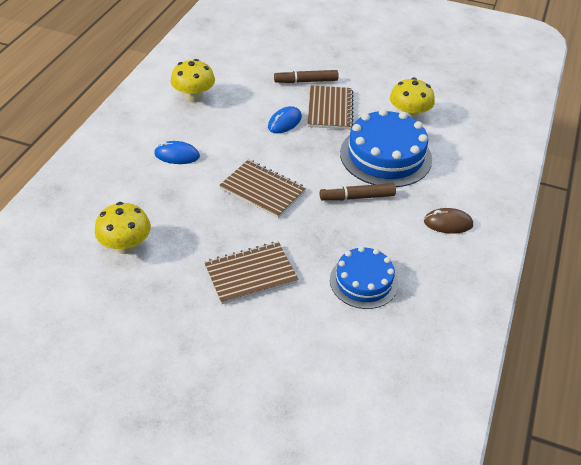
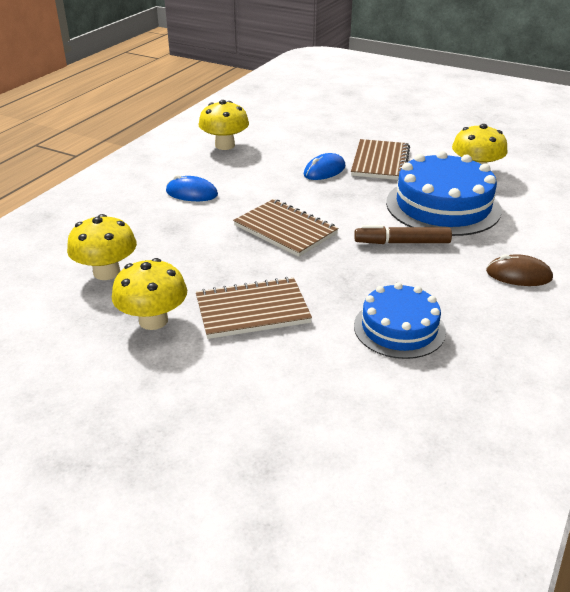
camera: 10 degrees right, 10 degrees down
(175, 290) = (153, 320): none -> yellow mushroom
(306, 81) = (356, 137): brown marker -> none

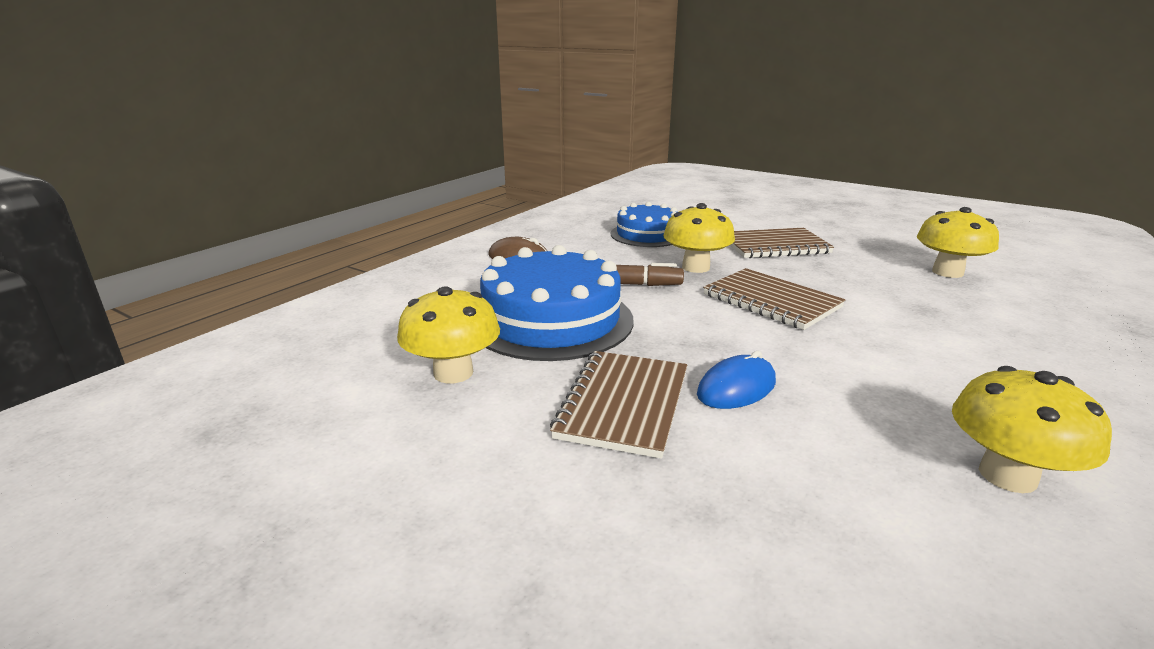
camera: 175 degrees left, 10 degrees down
(153, 320) = (858, 244): yellow mushroom -> yellow mushroom (696, 267)
(191, 193) = (952, 354): blue mouse -> none

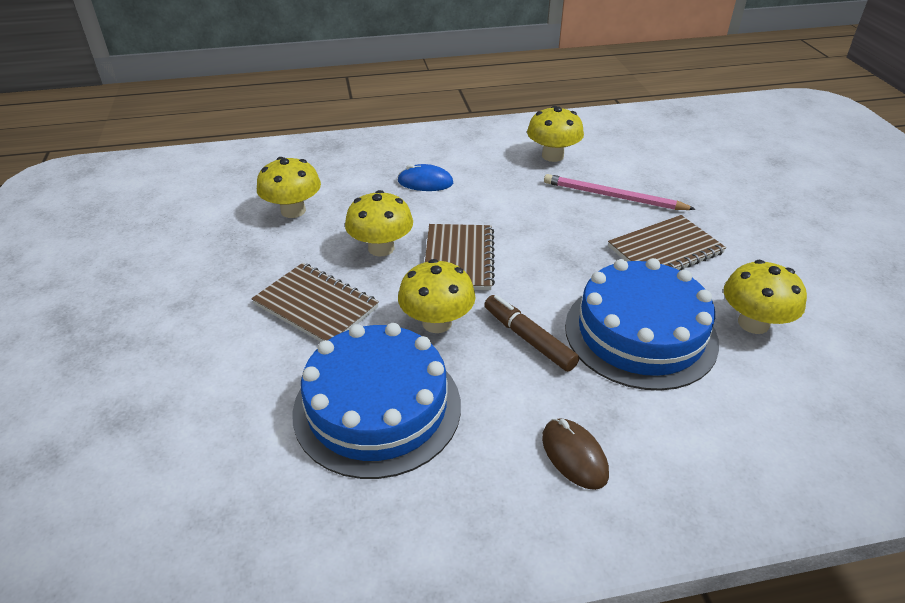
camera: 135 degrees left, 15 degrees up
(647, 234) = (377, 407): blue cake -> blue cake, size x1.59
(736, 388) = (593, 227): blue mouse -> blue mouse (425, 182)
(797, 449) = (613, 196): none -> pink pencil
(832, 282) = (381, 248): none -> yellow mushroom

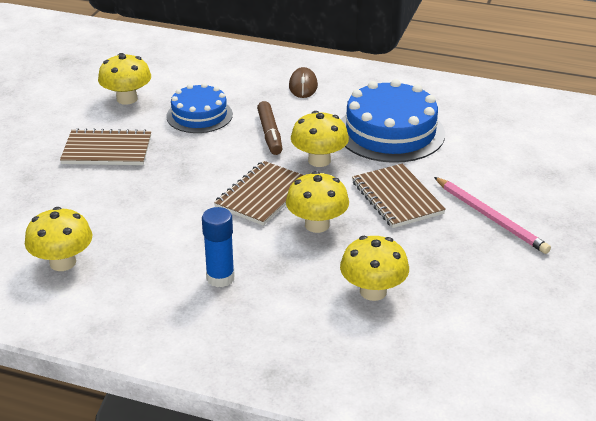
camera: 150 degrees left, 5 degrees down
(425, 182) = (220, 278): blue mouse -> blue glue stick
(613, 196) = (76, 201): pink pencil -> pink pencil (490, 217)
(640, 333) = (199, 115): blue cake -> blue cake, size x0.63

